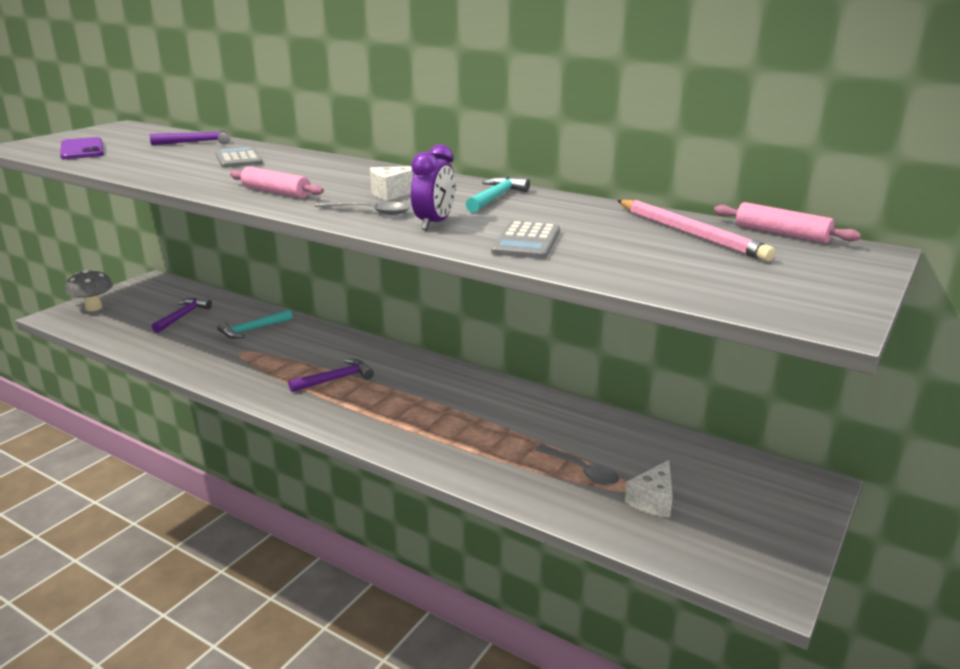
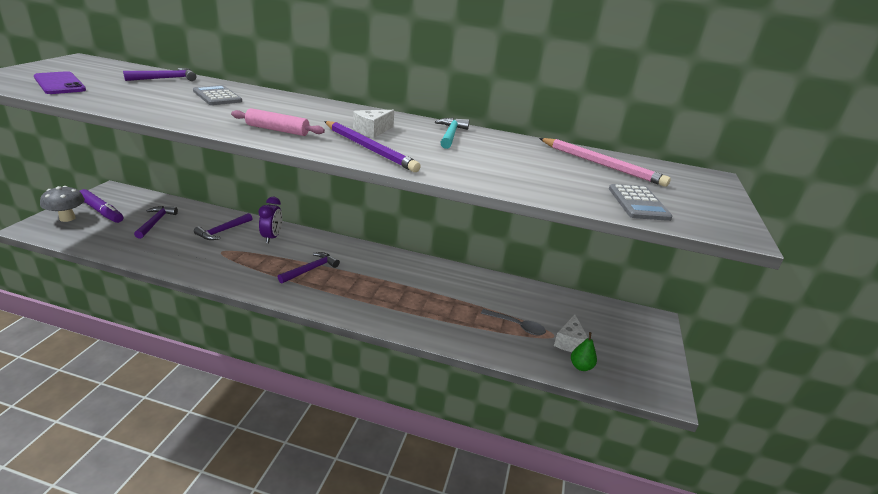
camera: 20 degrees left, 5 degrees up
(131, 302) = (101, 211): none -> purple marker
(253, 329) = (223, 231): turquoise hammer -> purple hammer
(369, 212) = (369, 149): grey spoon -> purple pencil
(434, 223) = (426, 159): purple clock -> purple clock (272, 237)
(526, 242) = (504, 174): grey calculator -> grey calculator (638, 203)
(652, 533) = (581, 366): none -> green pear
(781, 234) = (653, 163): pink rolling pin -> none

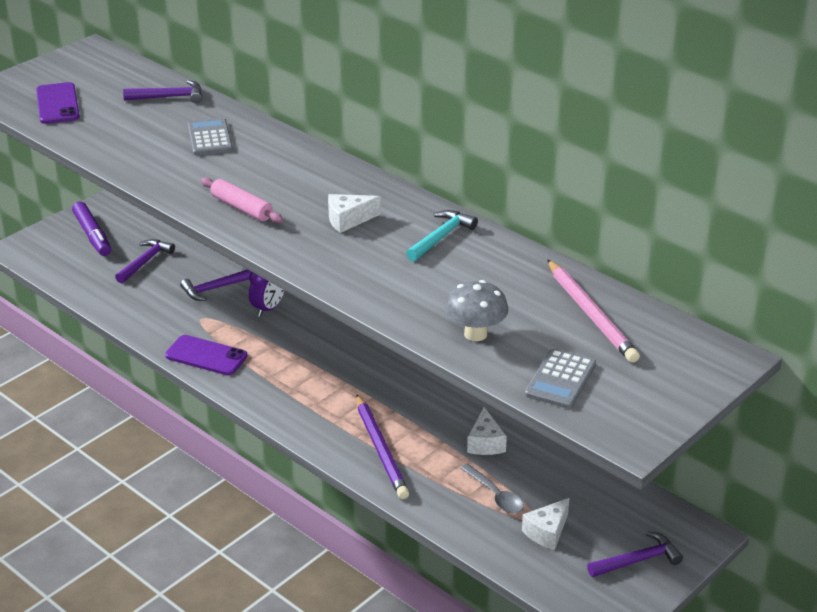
camera: 30 degrees right, 5 degrees up
(67, 218) = (55, 240): grey mushroom -> grey mushroom (475, 334)
(239, 276) = (206, 356): none -> purple phone
(310, 269) = (291, 364): purple hammer -> purple hammer (637, 560)
(369, 149) = (321, 251): purple pencil -> purple pencil (380, 449)
(482, 293) = (485, 443): none -> white cheese
(581, 366) = (533, 562): green pear -> none

